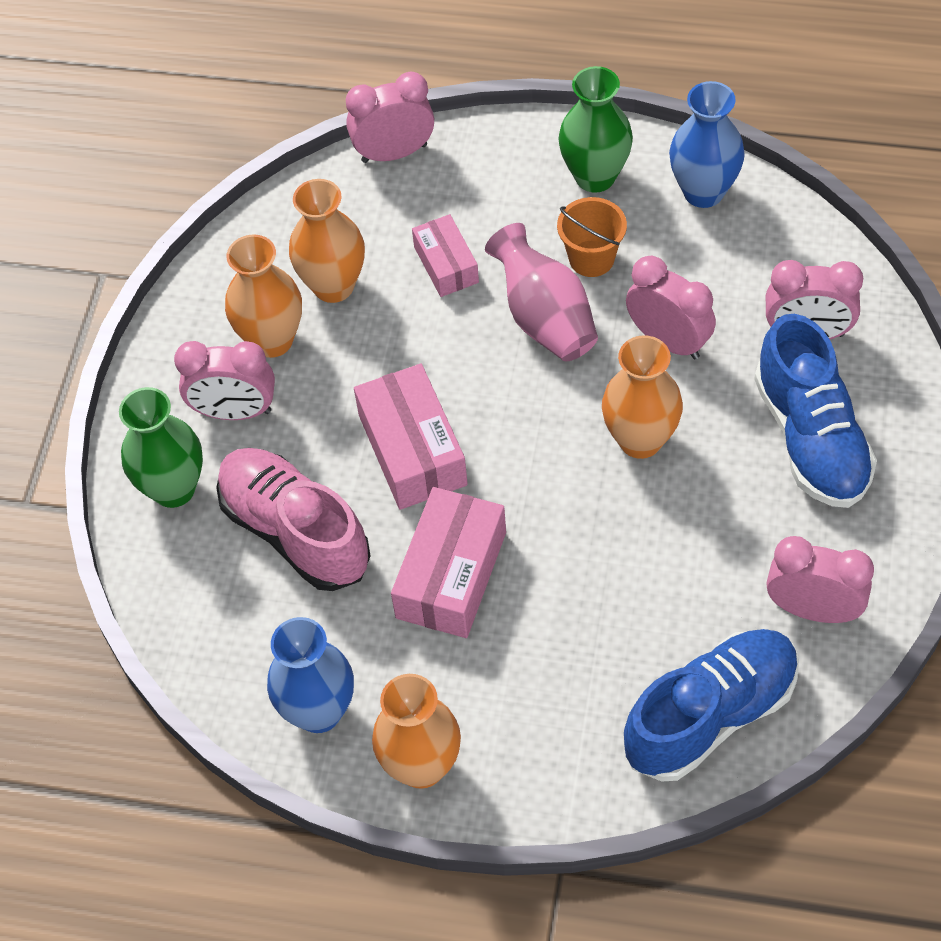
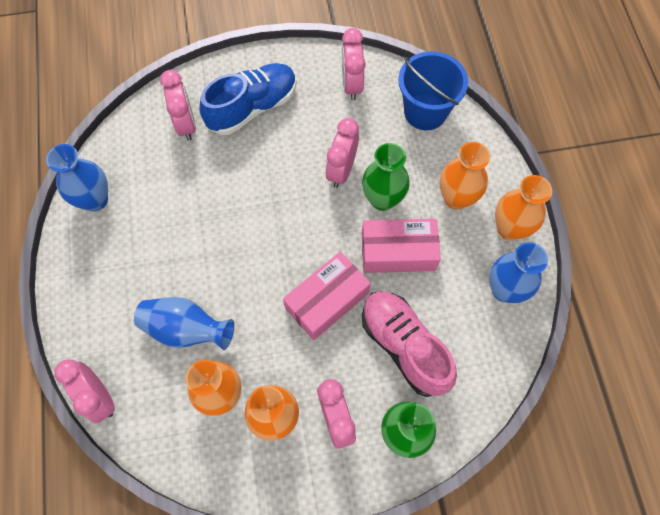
camera: 115 degrees left, 10 degrees up
(295, 531) = (404, 346): pink shoe -> pink shoe turned 120 degrees clockwise
(446, 264) = (186, 329): pink box -> blue vase
(545, 318) = (211, 258): pink vase -> none
(591, 258) = (160, 246): orange bucket -> none
(595, 176) = (95, 263): green vase -> green vase (382, 199)
(640, 440) = (280, 185): orange vase -> orange vase (456, 198)
(668, 341) = (210, 189): pink clock -> pink clock (341, 170)
(710, 715) = (425, 112): blue shoe -> blue bucket

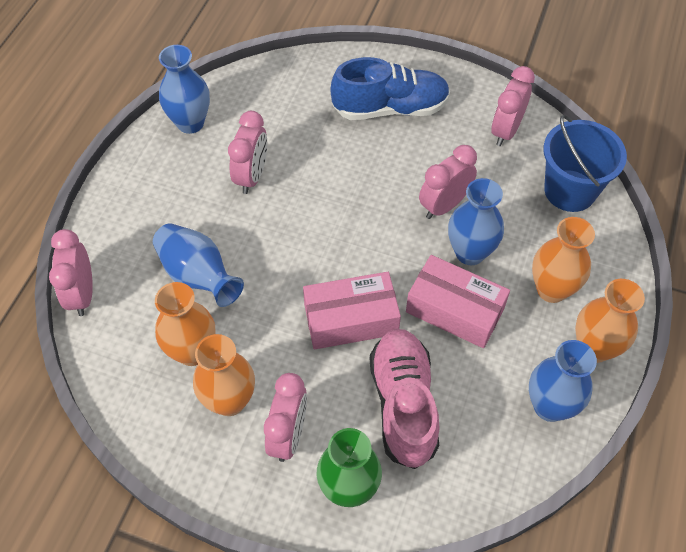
camera: 30 degrees right, 10 degrees down
(186, 124) = (316, 95): pink clock -> pink clock (252, 176)
(382, 199) = (470, 252): green vase -> blue vase

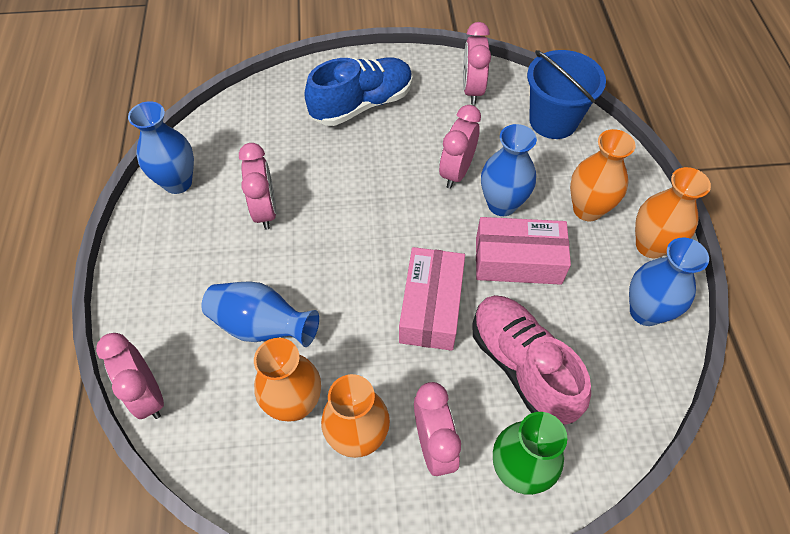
camera: 25 degrees left, 0 degrees up
(351, 319) = (431, 307): pink box -> pink box turned 45 degrees counterclockwise

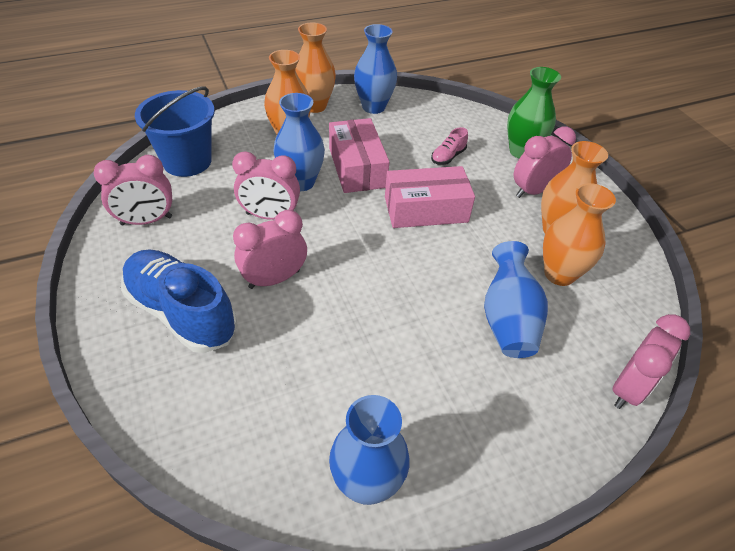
camera: 110 degrees left, 10 degrees down
(265, 210) = (374, 362): pink clock -> pink clock (274, 279)
(522, 366) = (448, 157): pink shoe -> pink shoe, size x0.44

